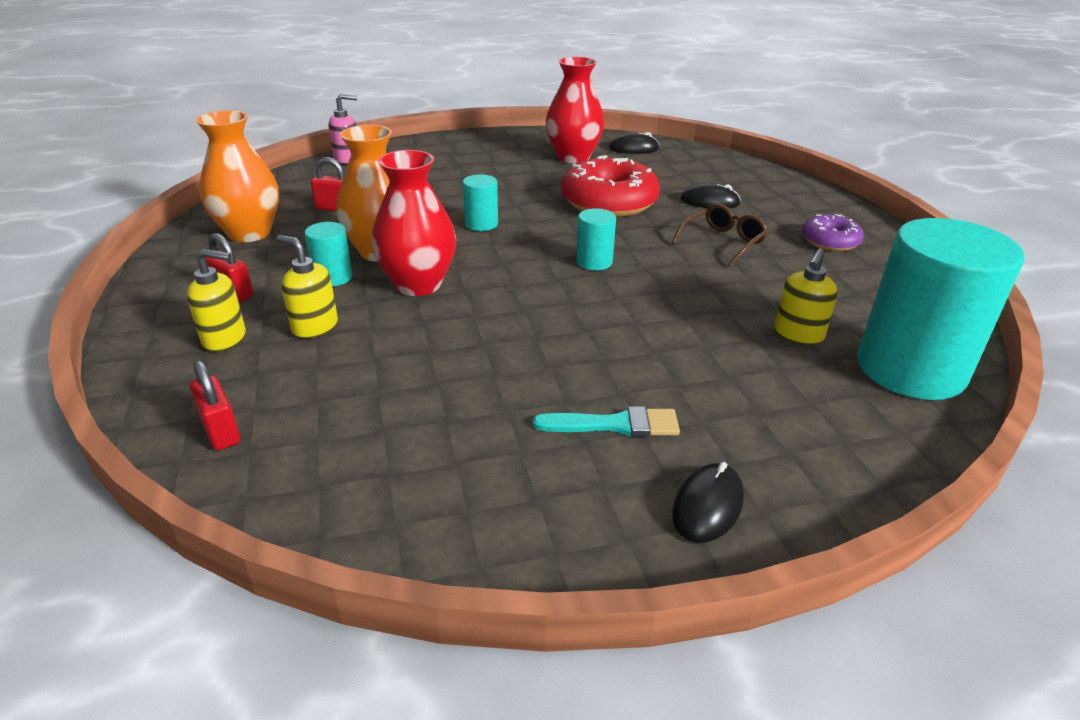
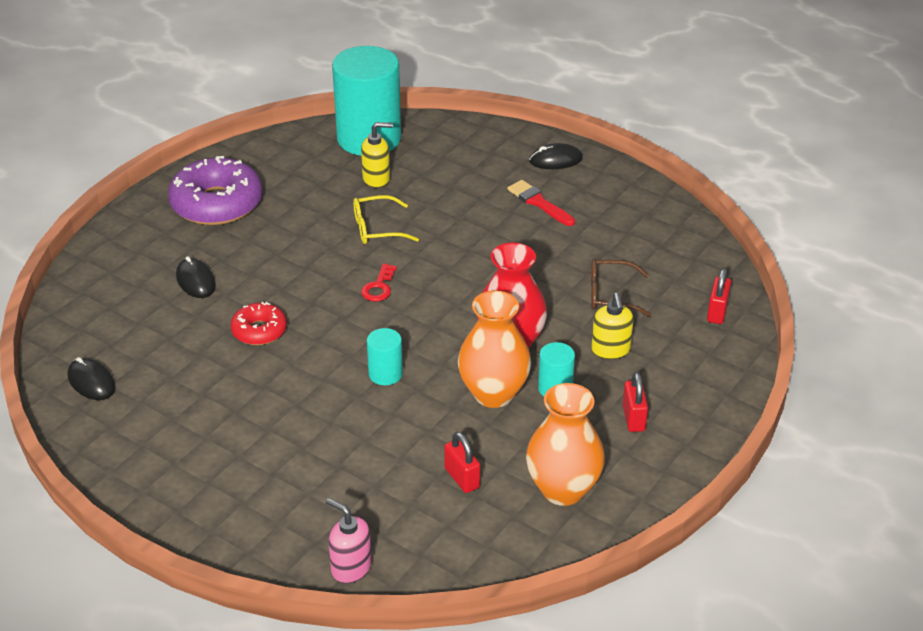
camera: 130 degrees left, 5 degrees up
(225, 339) = (670, 376): yellow soap dispenser -> none
(573, 157) = (164, 408): red vase -> none
(594, 262) = (379, 287): turquoise cylinder -> red key
(609, 202) = (259, 331): red donut -> red donut, size x0.54
(615, 425) = (539, 202): turquoise brush -> red brush
(692, 296) = (377, 228): none -> yellow glasses
(723, 242) = (274, 246): brown glasses -> brown glasses (610, 295)
(830, 241) = (217, 204): purple donut -> purple donut, size x1.85

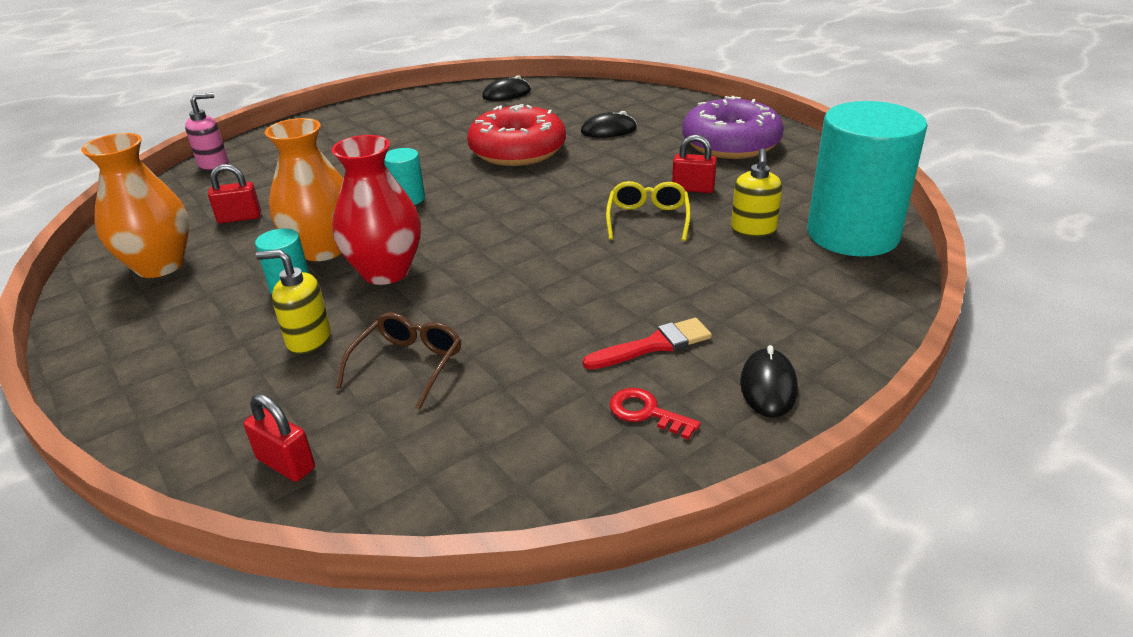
camera: 110 degrees right, 5 degrees down
(259, 331) = (517, 151): red donut -> red donut, size x1.85
(379, 287) = (541, 209): red key -> red key (646, 412)
(633, 418) = (190, 330): red padlock -> red padlock (693, 189)

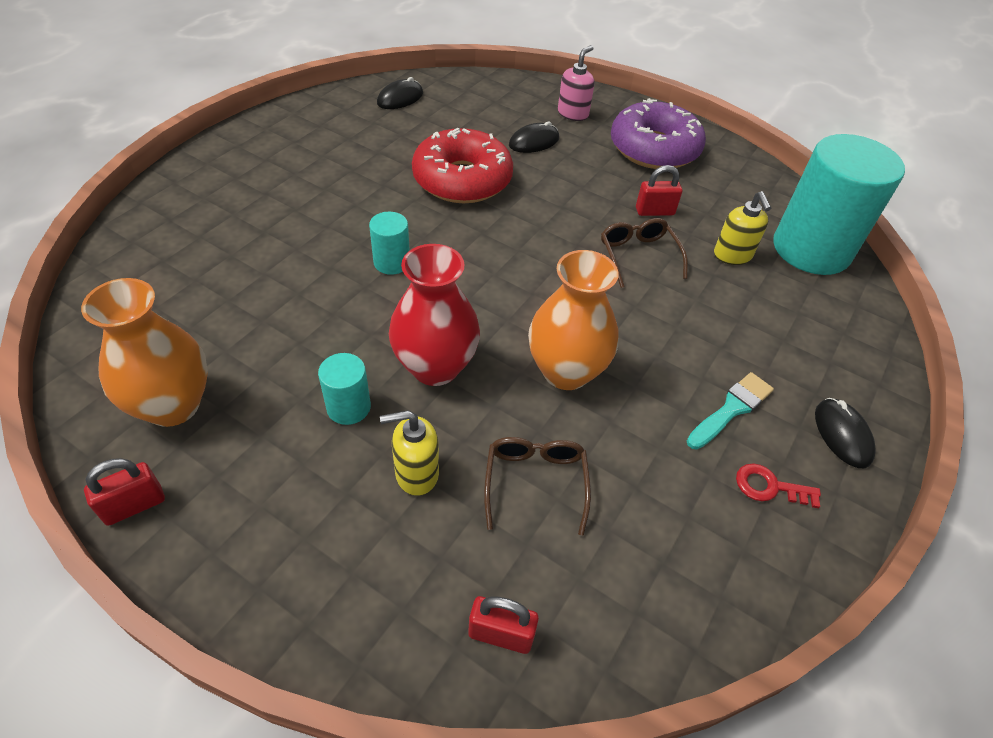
camera: 25 degrees left, 15 degrees up
(214, 164) = (128, 240): pink soap dispenser -> pink soap dispenser (573, 114)
(239, 218) = (219, 318): red padlock -> red padlock (134, 505)
(323, 249) = (348, 348): orange vase -> orange vase (566, 371)
(648, 219) = (638, 256): yellow glasses -> brown glasses
(653, 345) = (731, 409): red brush -> turquoise brush

